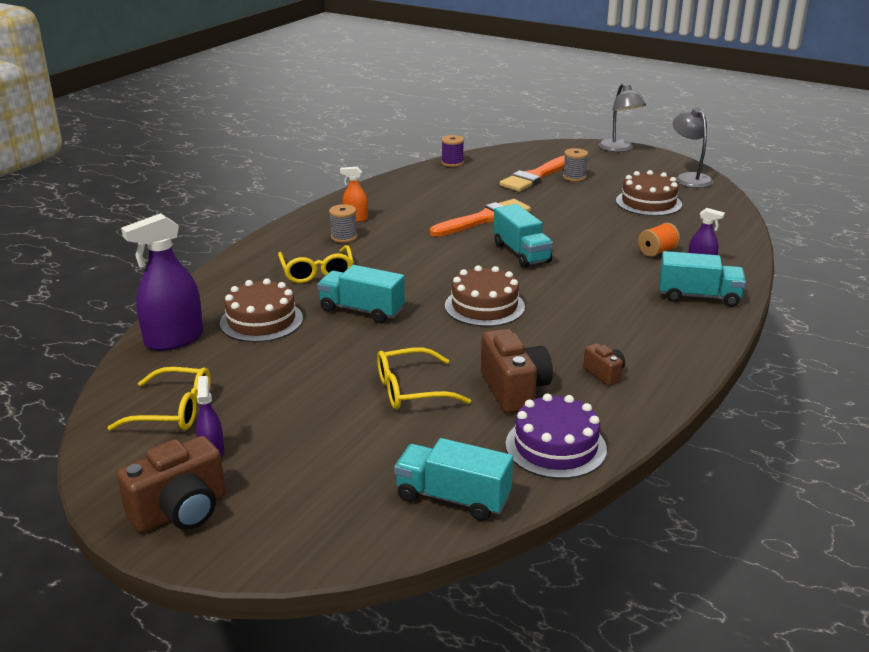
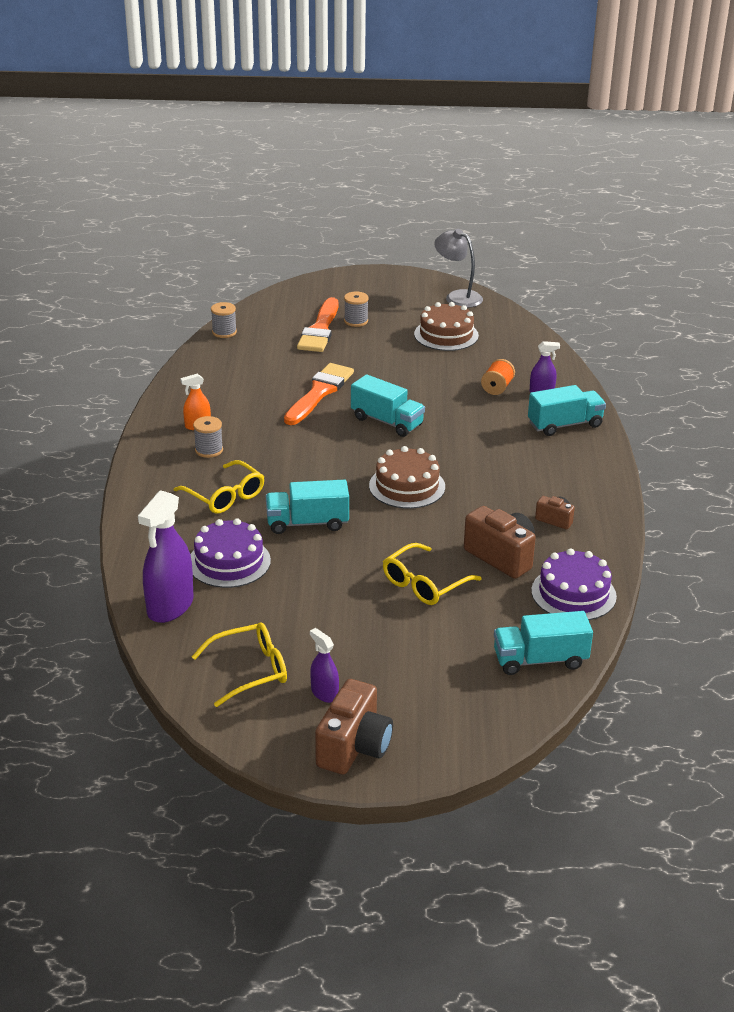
camera: 30 degrees left, 5 degrees up
(261, 321) = (229, 562): brown cake -> purple cake
(452, 163) = (224, 332): purple spool -> grey spool
(619, 149) = (367, 276): grey lamp -> none

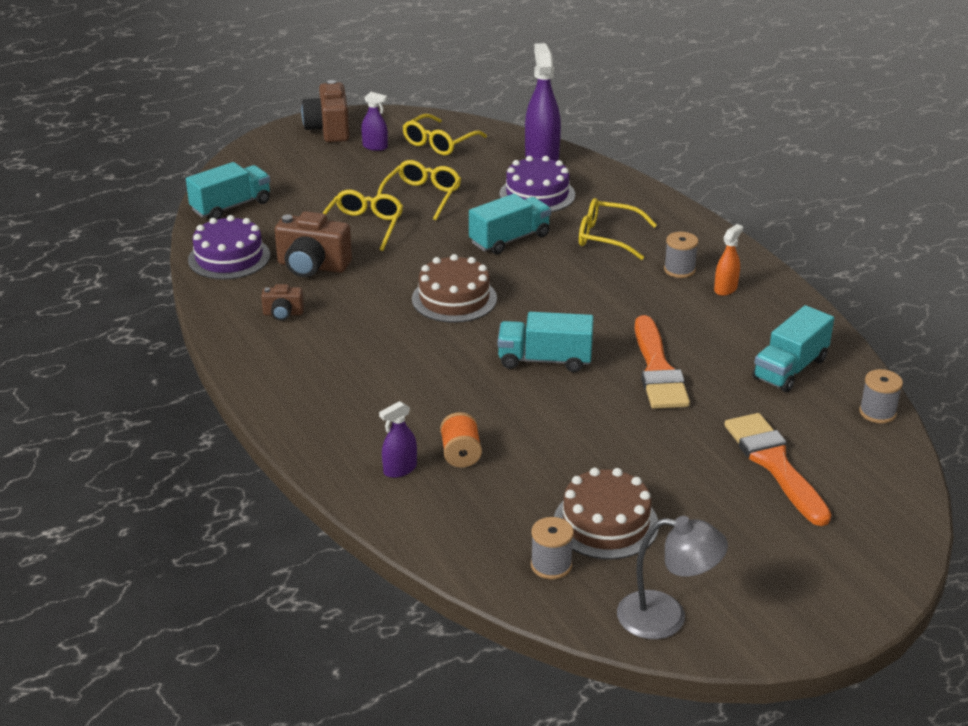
camera: 150 degrees right, 0 degrees up
(337, 600) = (422, 196): none -> yellow glasses
(356, 321) = (749, 499): grey spool -> grey spool (551, 565)
(565, 425) = (339, 429): turquoise truck -> turquoise truck (790, 369)

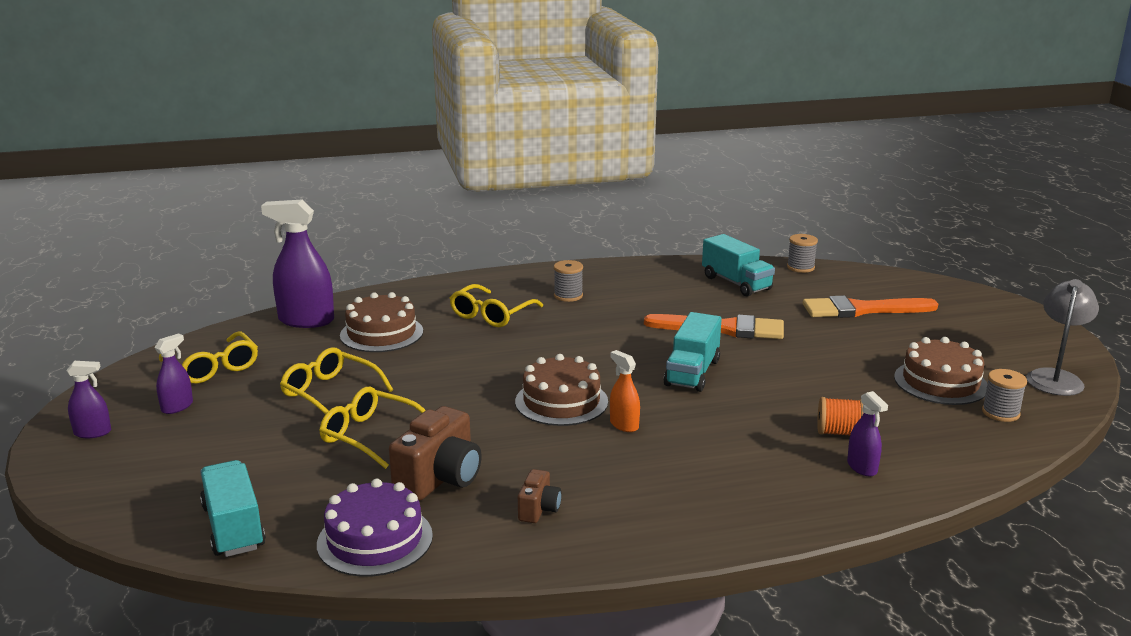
camera: 75 degrees left, 10 degrees down
(329, 130) = (92, 433): brown camera -> purple spray bottle
(510, 239) = (462, 358): turquoise truck -> none
(537, 194) = (381, 333): purple cake -> brown cake
(725, 289) = (609, 284): orange spray bottle -> orange spray bottle (624, 425)

